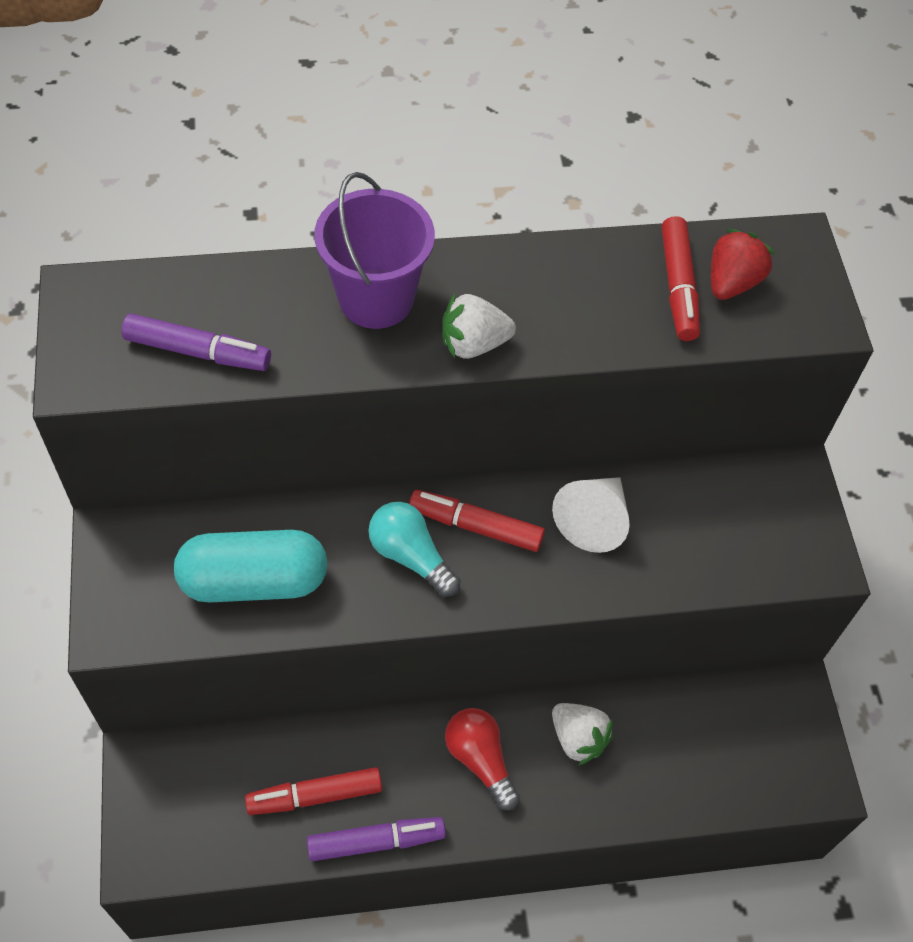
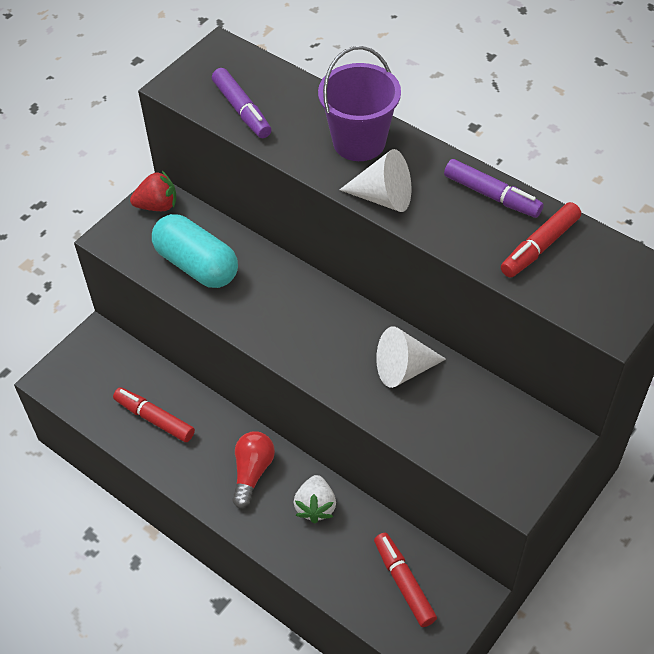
camera: 50 degrees right, 5 degrees down
(375, 841) = (158, 465): purple marker -> purple marker (491, 195)
(411, 556) = (285, 312): turquoise light bulb -> none
(473, 344) = (383, 197): white strawberry -> white cone
(476, 526) = (335, 323): red marker -> red marker (404, 583)
(732, 282) = (577, 266): red strawberry -> red strawberry (157, 205)

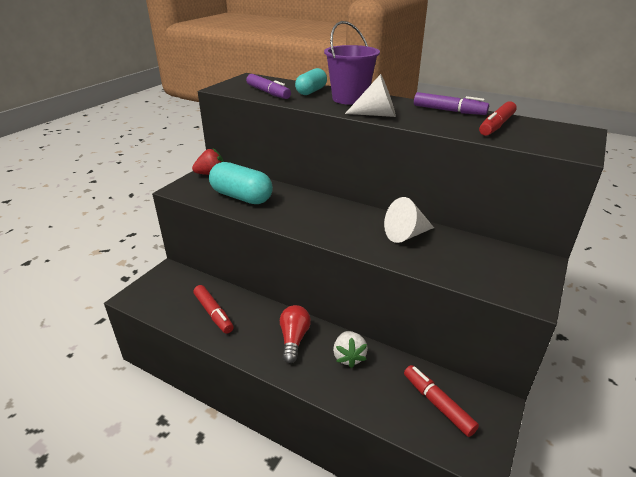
camera: 10 degrees left, 20 degrees down
(154, 419) = (213, 313): red marker -> red marker turned 150 degrees counterclockwise
(307, 111) = (311, 91): none -> turquoise capsule

